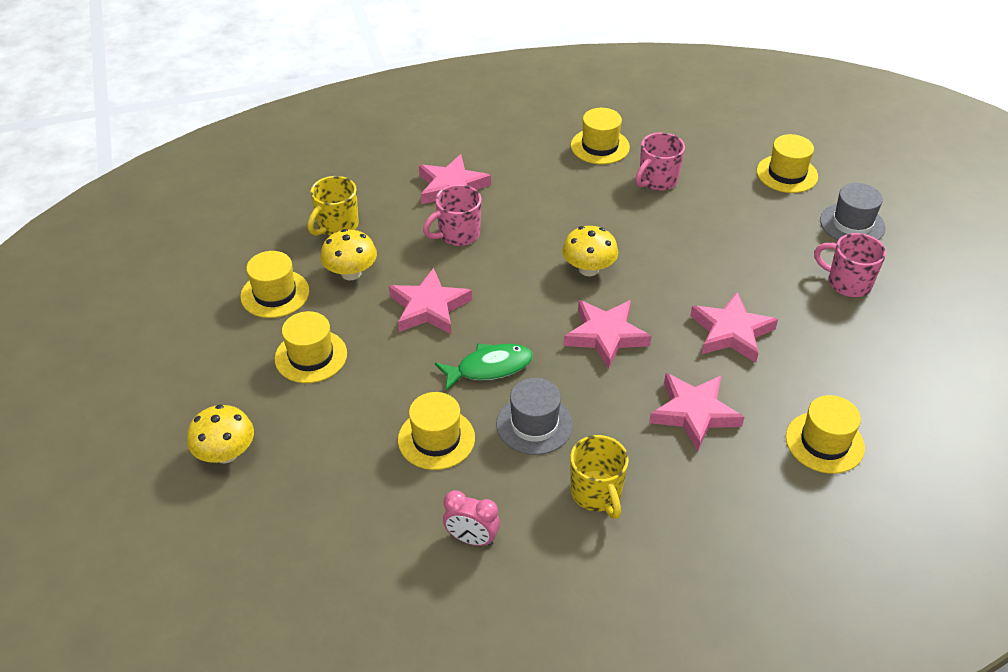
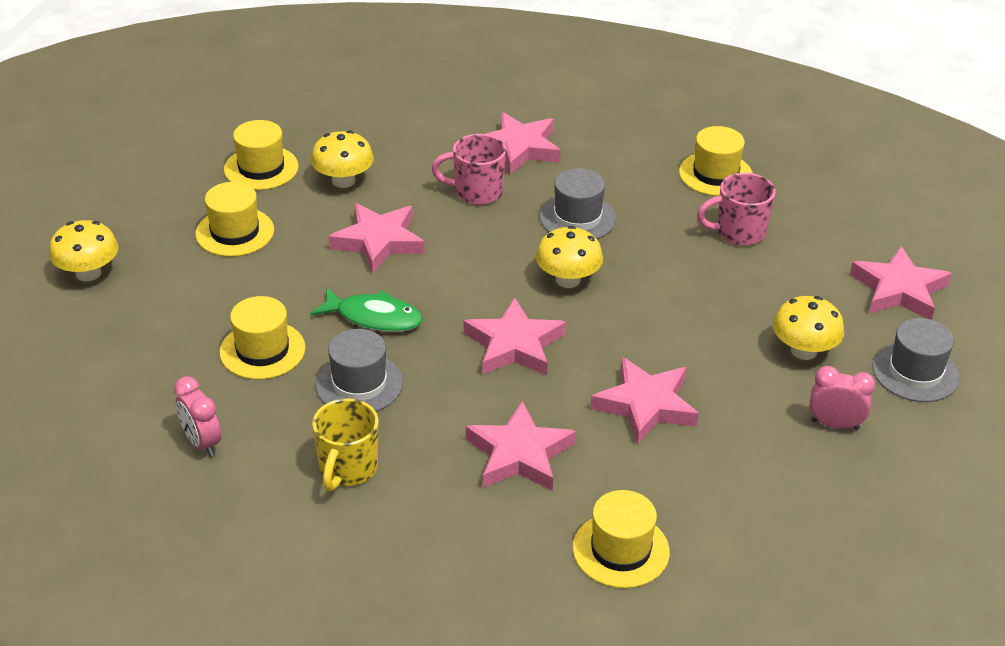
camera: 35 degrees right, 5 degrees down
(337, 226) = (375, 136): yellow mug -> none
(546, 220) = (577, 218): none -> grey hat
(779, 243) = (804, 351): none -> yellow mushroom
(787, 174) = (899, 290): yellow hat -> pink star
(847, 283) = (835, 424): pink mug -> pink clock

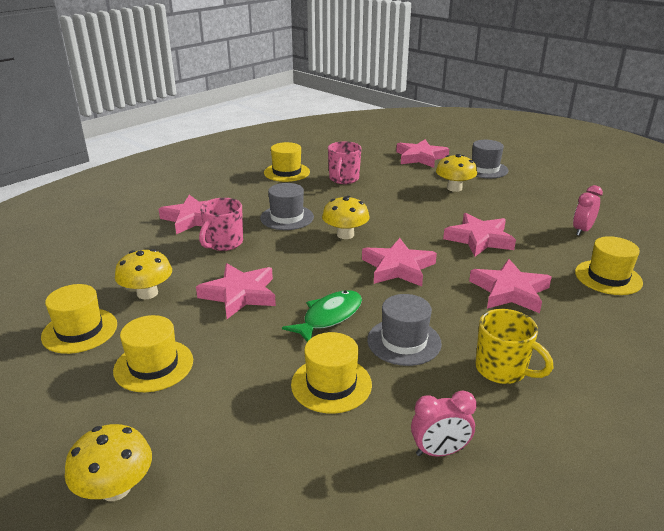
camera: 65 degrees left, 10 degrees down
(835, 424) = (516, 195): pink clock -> pink clock (582, 230)

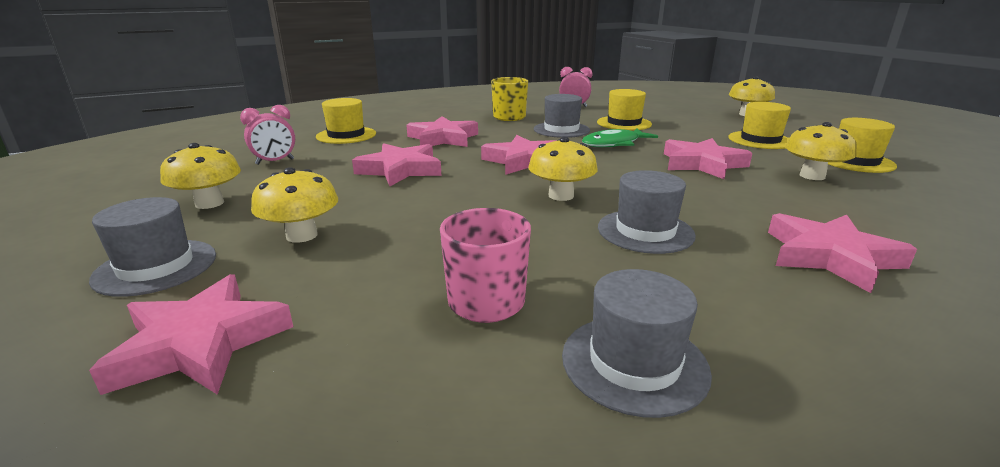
camera: 160 degrees left, 5 degrees down
(223, 243) = (745, 209): pink mug -> none
(287, 172) = (634, 363): yellow hat -> grey hat
(537, 195) = (209, 203): none -> yellow mushroom

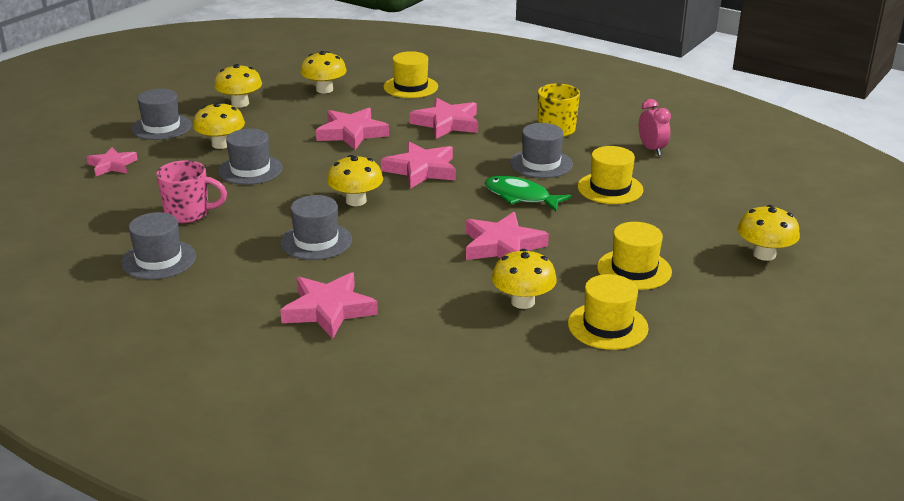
camera: 60 degrees right, 5 degrees up
(201, 343) = (112, 165): pink star -> pink star, size x0.64
(275, 162) = (324, 90): pink clock -> yellow mushroom
(408, 232) = (250, 170): none -> grey hat

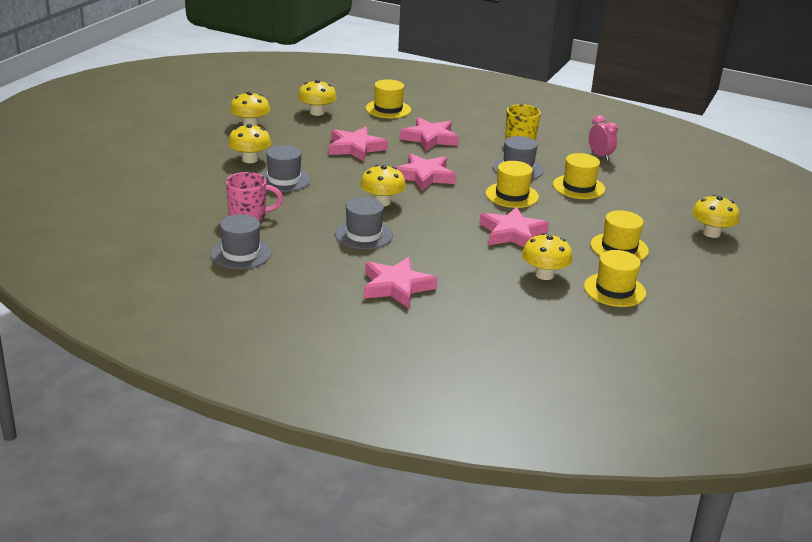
camera: 10 degrees left, 0 degrees up
(112, 165) = (164, 179): pink star -> none
(161, 127) = (192, 146): grey hat -> none
(520, 197) = (512, 195): green fish -> yellow hat

